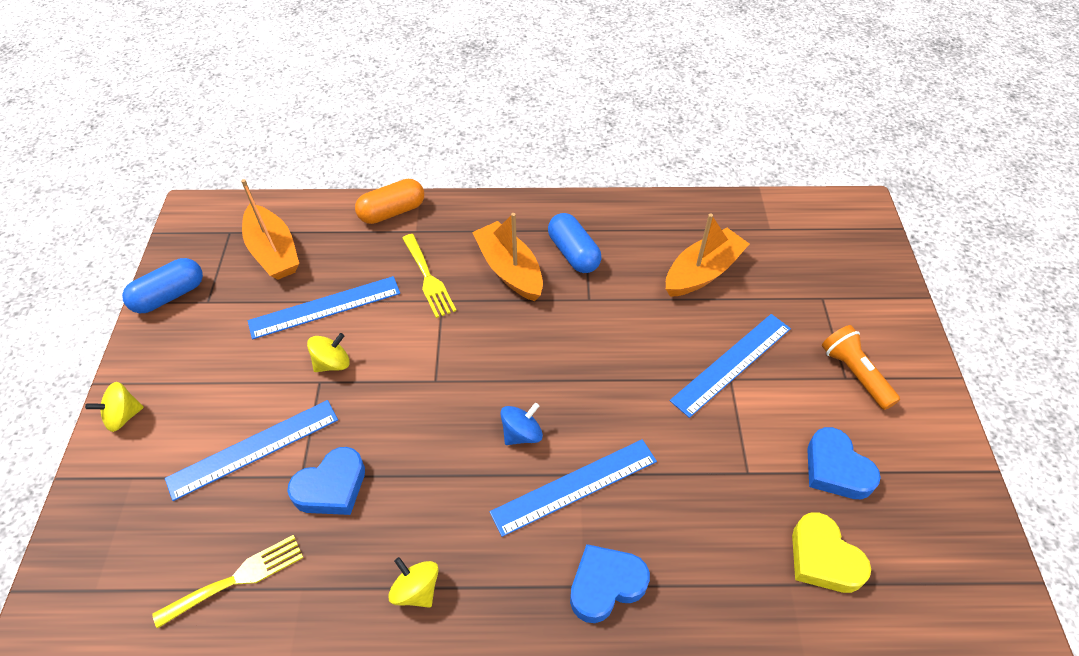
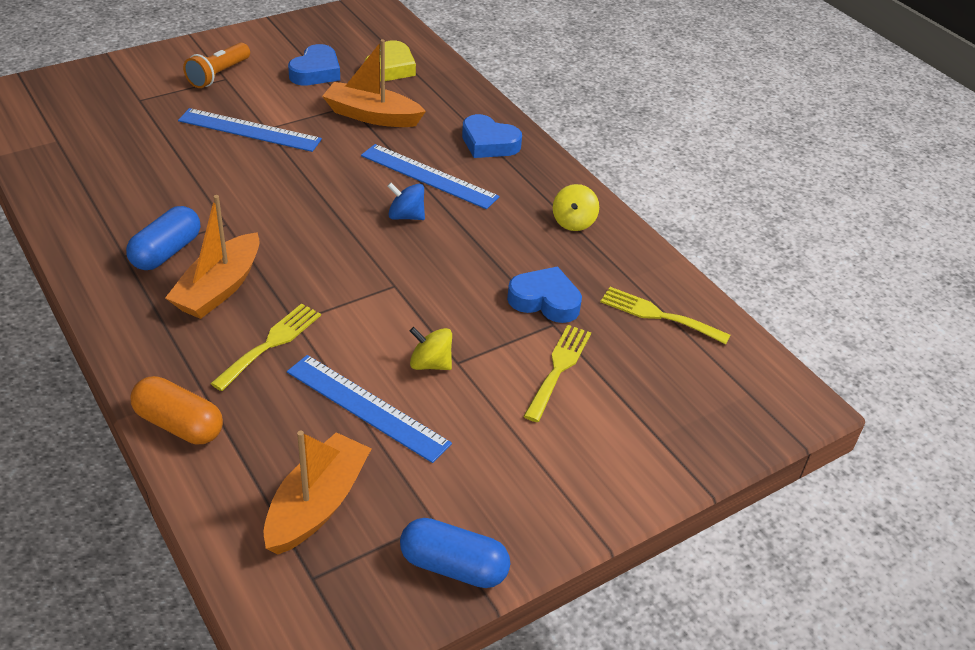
camera: 125 degrees left, 10 degrees down
(123, 416) = (617, 490): yellow spinning top -> none
(254, 449) = (558, 368): blue ruler -> yellow fork
(702, 272) = (145, 166): orange boat -> orange boat (372, 116)

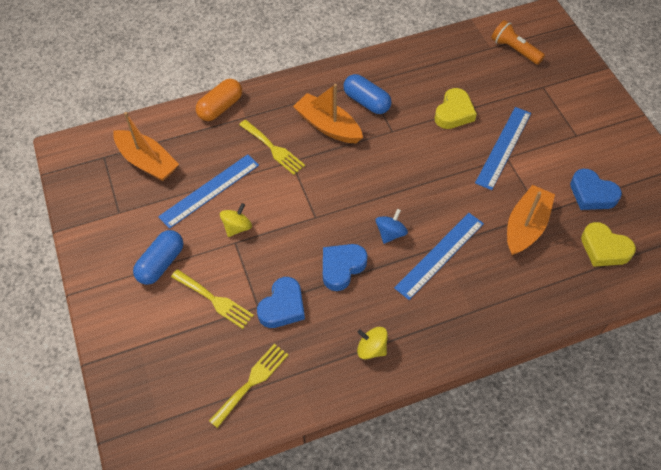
camera: 105 degrees right, 15 degrees up
(189, 170) = (454, 113): none -> yellow heart
(218, 75) = (581, 131): orange flashlight -> orange flashlight (514, 50)
(453, 566) = (86, 216): blue capsule -> blue capsule (161, 263)
(489, 143) = (485, 306): blue heart -> blue heart (342, 268)

